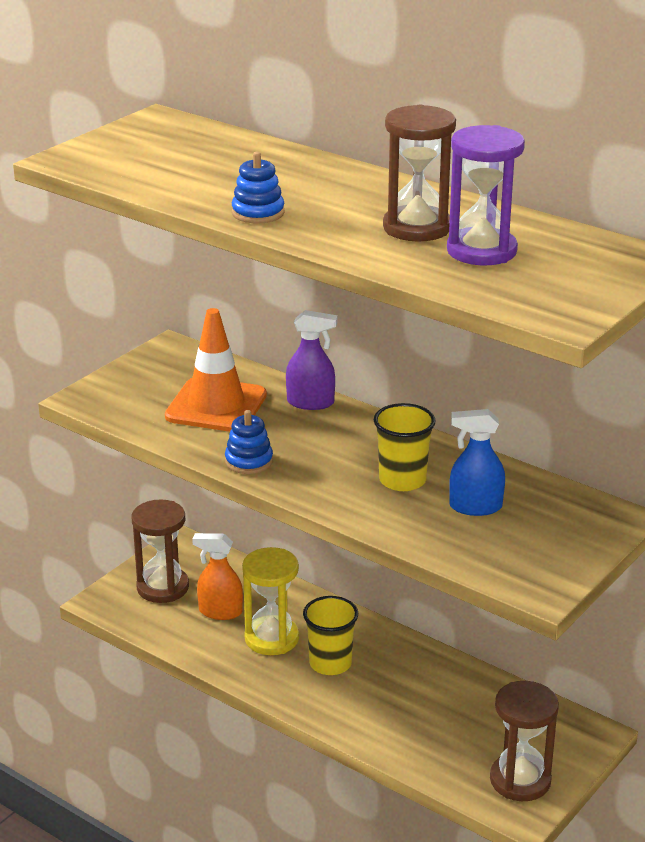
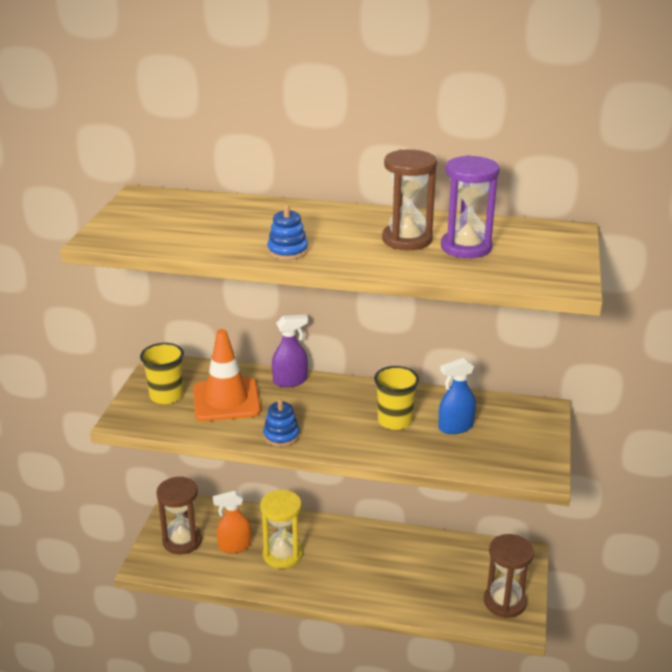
camera: 25 degrees left, 0 degrees up
(330, 663) = (333, 560): yellow cup -> yellow cup (166, 396)

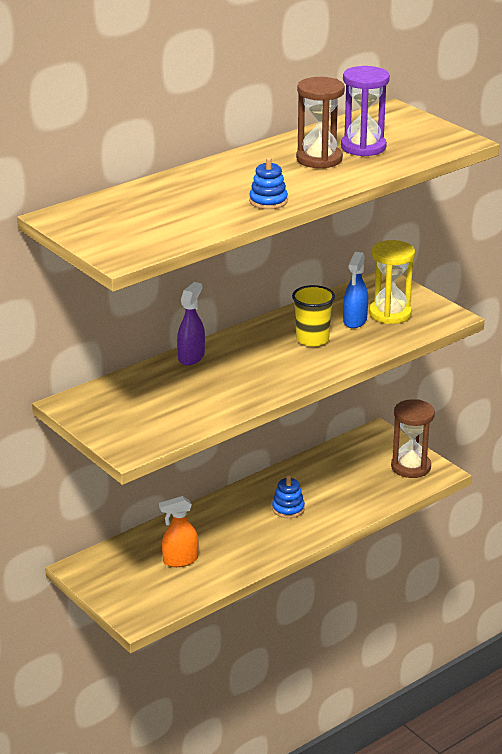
camera: 50 degrees left, 0 degrees up
(166, 396) = (124, 419): yellow cup -> none
(182, 541) = (133, 585): brown hourglass -> none
(226, 400) = (174, 395): orange traffic cone -> none
(234, 546) = (180, 560): orange spray bottle -> orange spray bottle turned 45 degrees clockwise
(281, 436) = (261, 391): blue stacking toy -> blue stacking toy (288, 509)
(282, 555) = (224, 541): yellow hourglass -> yellow hourglass (390, 314)

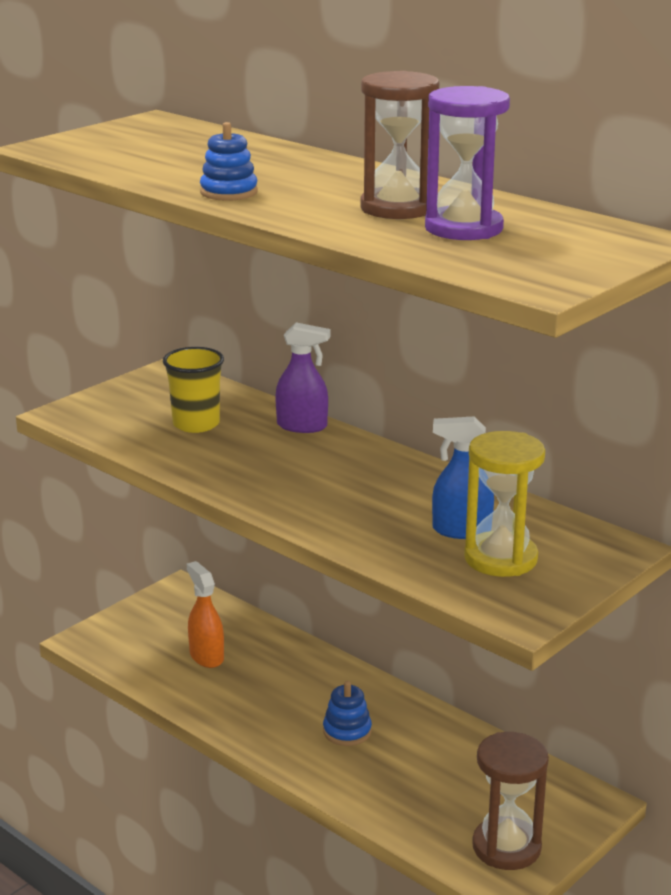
camera: 80 degrees right, 5 degrees down
(312, 339) = (385, 502): yellow cup -> yellow cup (196, 424)

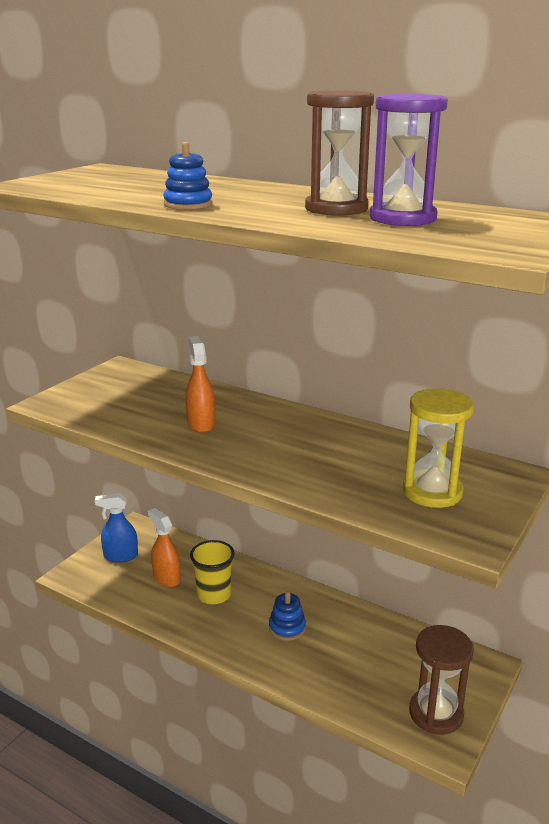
camera: 10 degrees left, 0 degrees up
(196, 424) = (153, 404): yellow cup -> yellow cup (214, 595)
(248, 454) = (201, 424): none -> orange spray bottle
(302, 426) = (236, 399): purple spray bottle -> none
(461, 530) = (390, 471): blue spray bottle -> blue spray bottle (120, 556)

